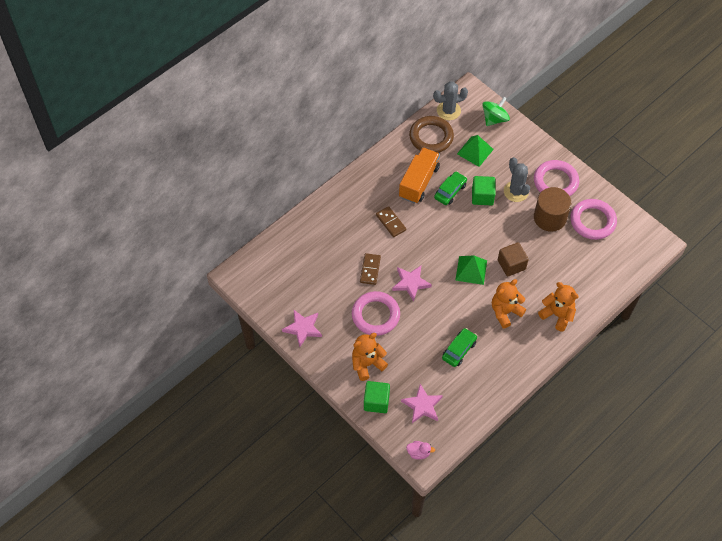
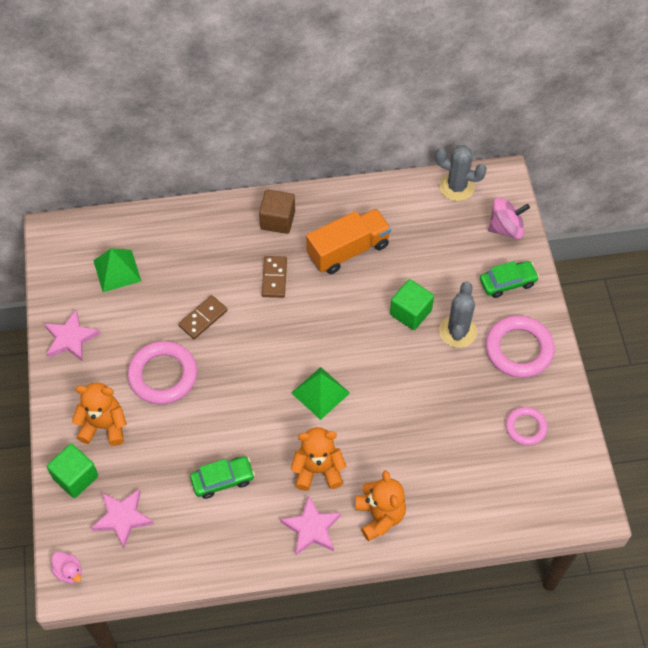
camera: 35 degrees right, 0 degrees up
(411, 283) = (236, 363): pink star -> pink star (312, 528)
(431, 137) = (408, 206): brown ring -> none
(450, 191) = (376, 283): green car -> green car (507, 282)
(475, 151) = (448, 253): green pyramid -> green pyramid (117, 270)
(494, 119) = (506, 228): green spinning top -> pink spinning top
(511, 265) = (375, 417): brown cube -> brown cube (277, 220)
(550, 218) = (473, 389): brown cylinder -> none
(592, 221) = (525, 427): pink ring -> pink ring, size x0.59

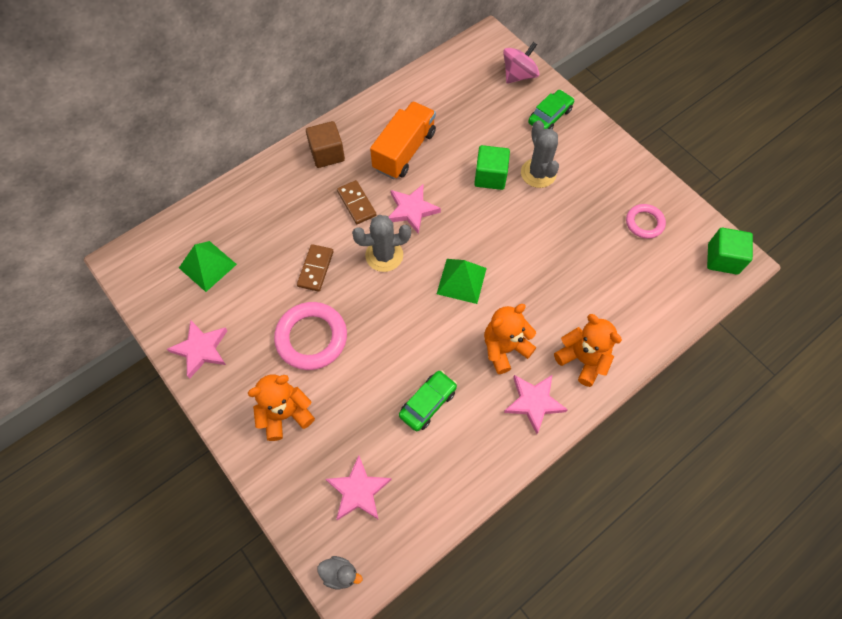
camera: 30 degrees left, 5 degrees up
(69, 572) = (340, 574): pink duck -> grey duck
(75, 477) = (288, 478): green cube -> green cube (722, 259)
(319, 308) = (412, 210): none -> pink star
(456, 187) = (458, 61): grey cactus -> grey cactus (384, 255)
(519, 349) = (595, 164): pink ring -> none

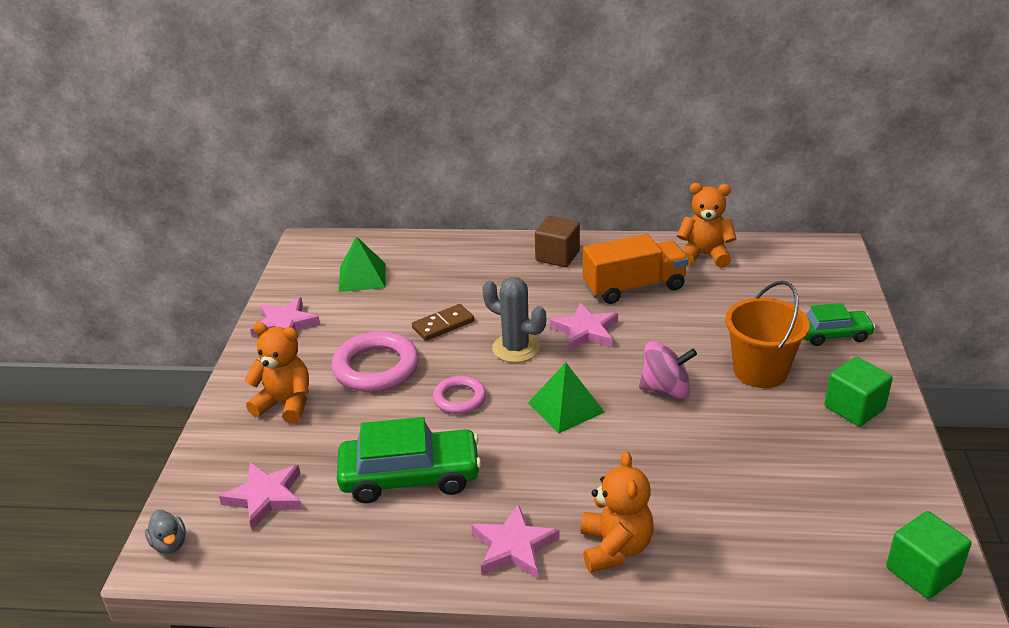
camera: 45 degrees right, 30 degrees down
(356, 203) = (539, 301): brown domino -> none
(427, 403) = (410, 476): green car -> green car, size x1.66
(490, 176) = (700, 347): green cube -> green cube (854, 408)
(504, 348) = (540, 484): orange teddy bear -> orange teddy bear (704, 255)
(519, 75) = (835, 288): pink spinning top -> pink spinning top (665, 389)
(538, 173) = (760, 371): grey cactus -> orange bucket
(644, 223) = (846, 479): pink ring -> pink ring (459, 398)

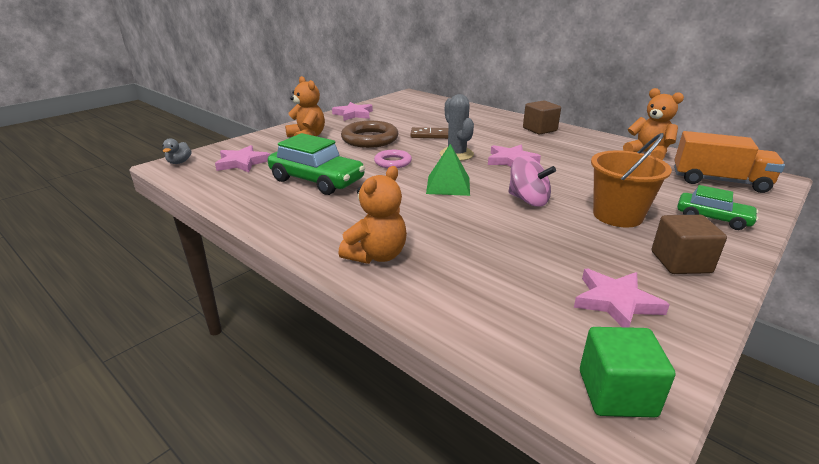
camera: 35 degrees right, 5 degrees down
(362, 277) = (416, 110): green pyramid -> none
(376, 368) = (370, 139): pink ring -> brown ring
(514, 547) = (319, 228): pink star -> pink star (616, 302)
(634, 287) = (573, 153): orange truck -> orange truck (719, 181)
(854, 408) = (680, 262): green cube -> brown cube

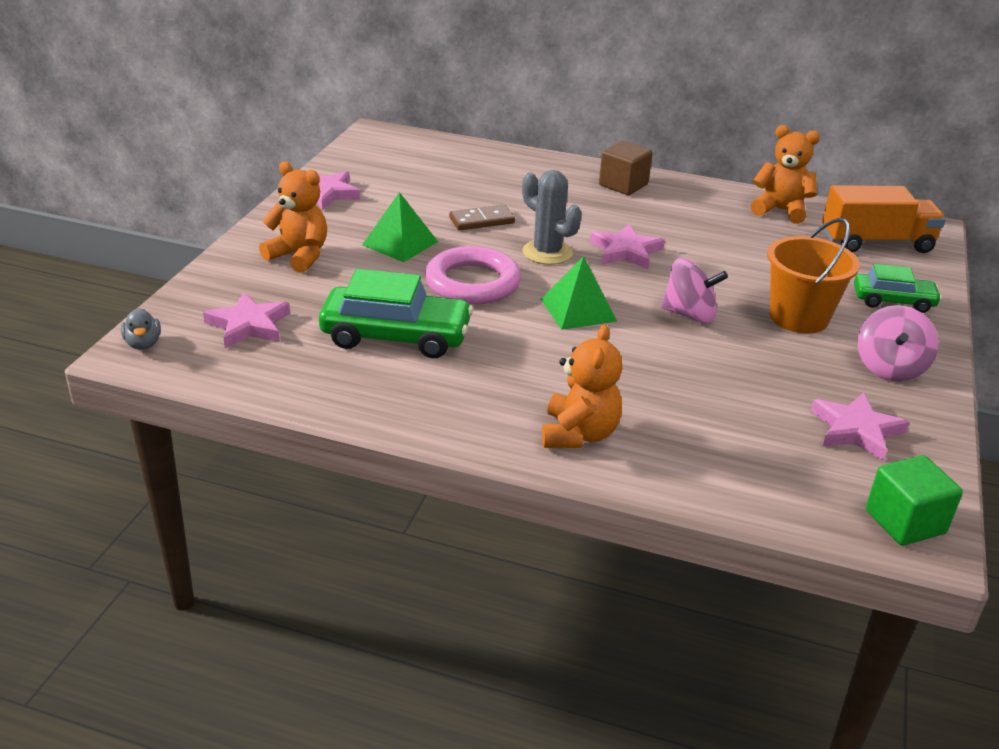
camera: 25 degrees left, 5 degrees up
(370, 139) = (400, 243): brown ring -> green pyramid
(393, 162) = (472, 283): pink ring -> pink ring, size x1.70
(680, 262) = (889, 367): brown cube -> pink spinning top

